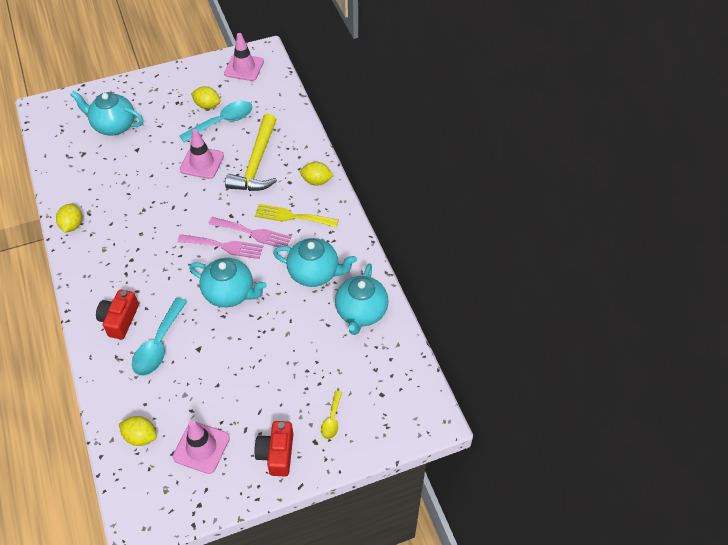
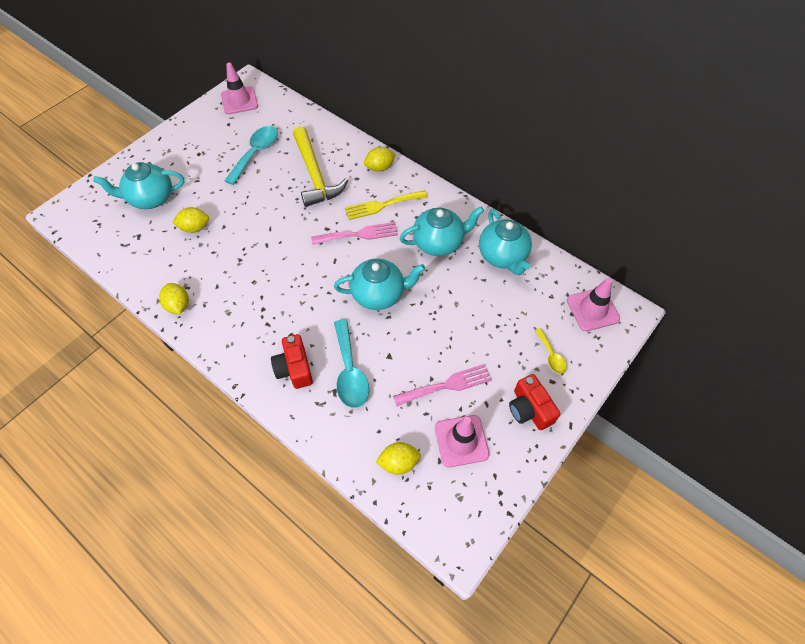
camera: 30 degrees left, 5 degrees up
(202, 163) = (264, 195): pink traffic cone -> pink traffic cone (592, 309)
(207, 105) = (230, 145): yellow lemon -> yellow lemon (195, 228)
(224, 246) = (342, 257): pink fork -> pink fork (447, 385)

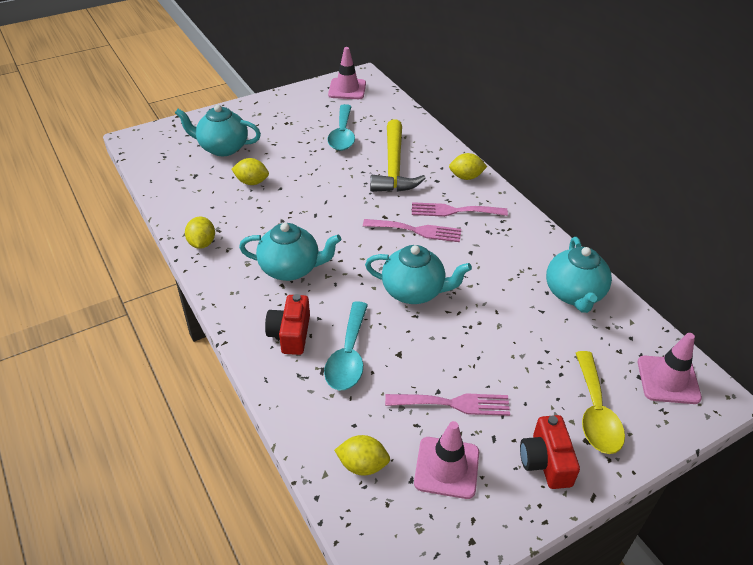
camera: 20 degrees right, 15 degrees down
(256, 153) = (342, 135): turquoise spoon -> turquoise spoon turned 135 degrees clockwise
(382, 205) = (454, 211): yellow fork -> pink fork
(439, 243) = (503, 261): turquoise teapot -> turquoise teapot (291, 269)
(551, 356) = (595, 413): yellow spoon -> yellow spoon, size x1.85

